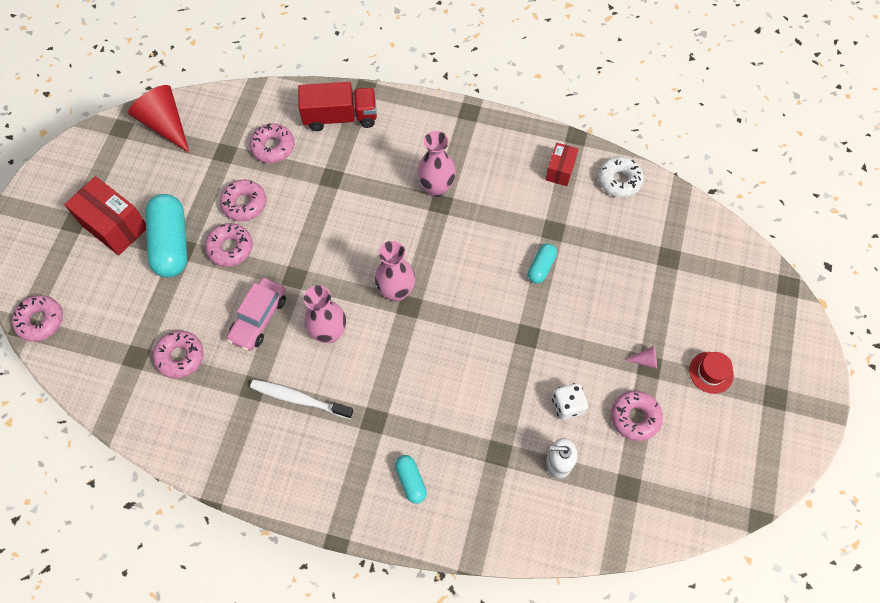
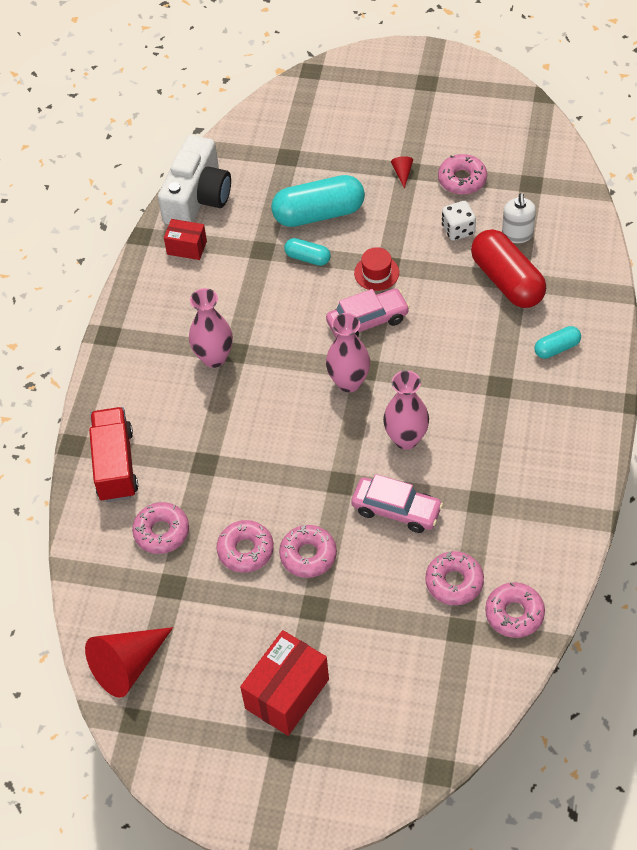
camera: 90 degrees left, 10 degrees down
(40, 321) = (428, 750): pink donut -> pink donut (514, 614)
(171, 243) = (307, 621): turquoise capsule -> turquoise capsule (318, 213)
(299, 399) = (486, 456): white toothbrush -> none
(462, 312) = (367, 321): none -> pink car
(498, 444) = (507, 281): none -> red capsule
(619, 180) = (197, 197): white donut -> white camera
(645, 360) = (402, 173): pink cone -> red cone
(711, 372) = (408, 126): red hat -> red hat (376, 273)

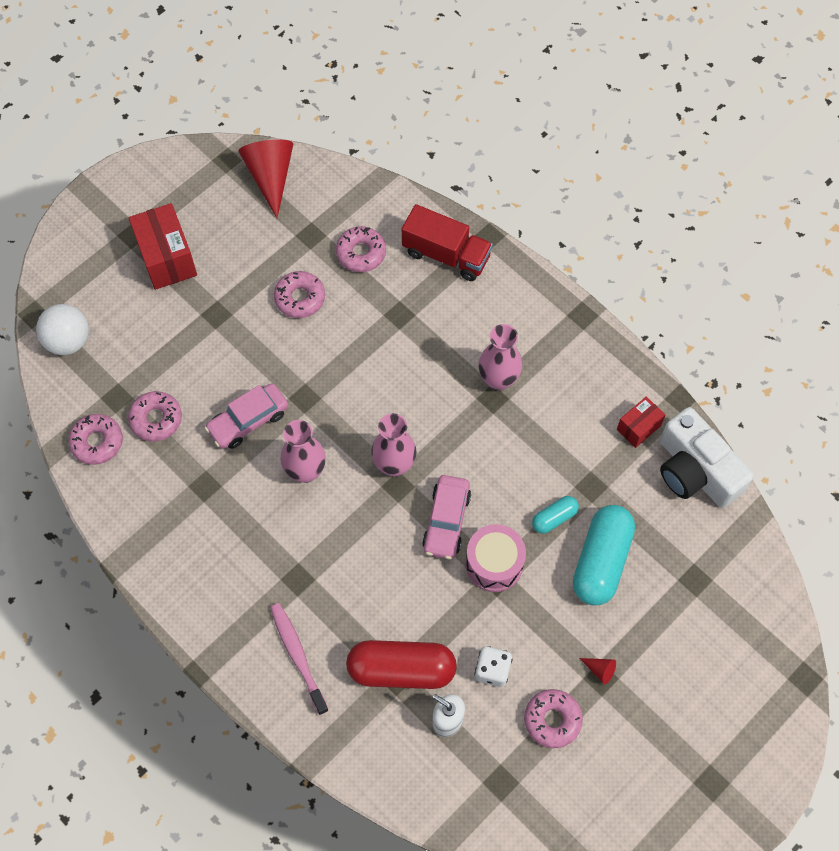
camera: 120 degrees right, 10 degrees up
(308, 555) = (261, 336): pink donut -> none
(376, 273) = (494, 564): red hat -> pink drum
(440, 715) = (68, 341): none -> white ball
(556, 348) = (298, 656): turquoise capsule -> pink toothbrush

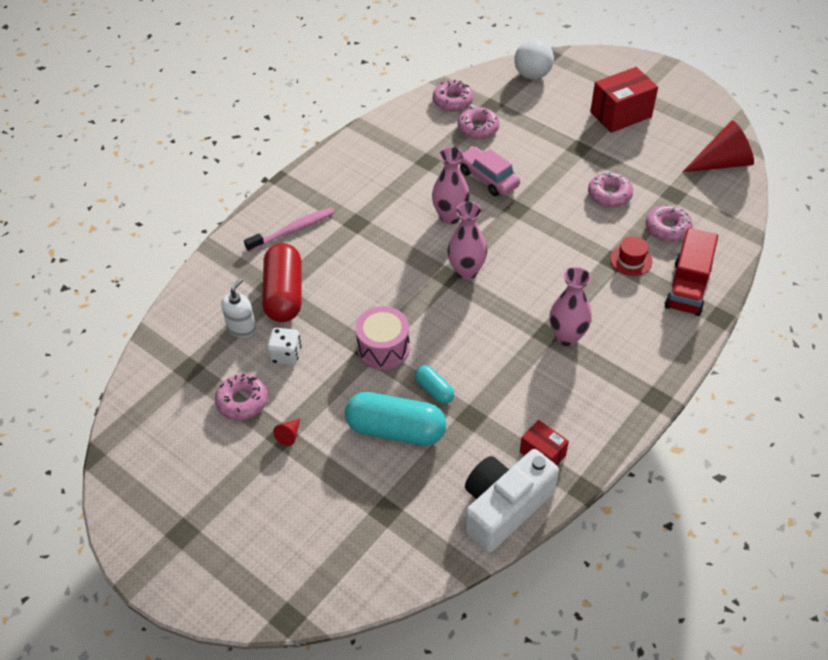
camera: 85 degrees right, 15 degrees down
(401, 298) = (631, 260): none -> red hat
(446, 521) = (419, 311): pink car -> none

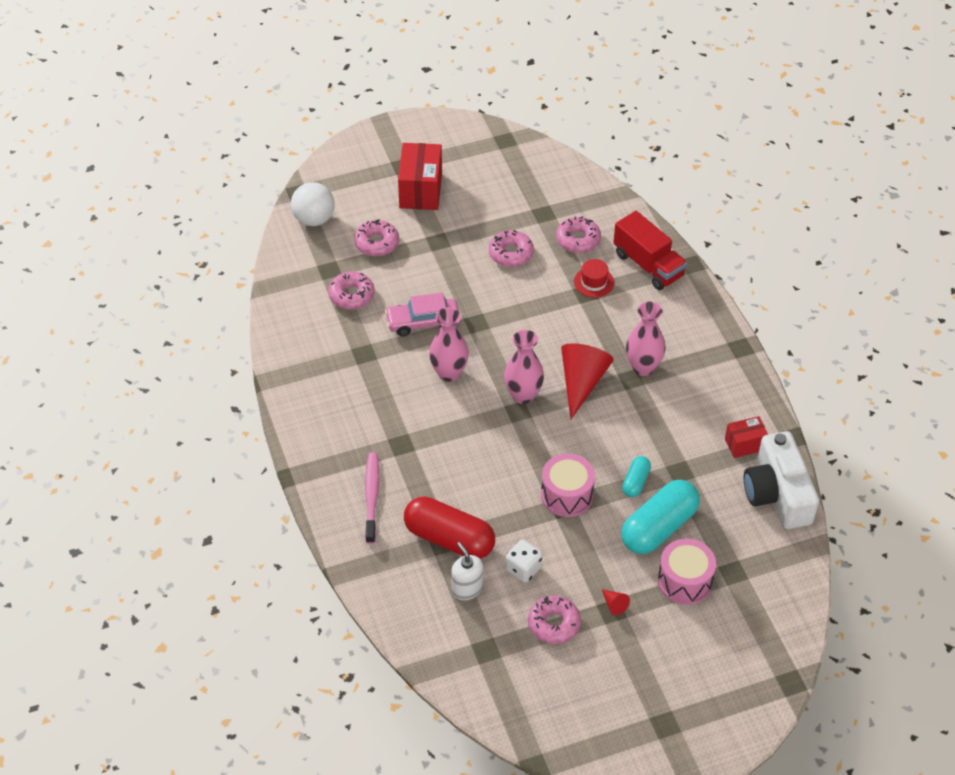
camera: 60 degrees left, 0 degrees up
(349, 477) = (685, 581): none -> pink drum
(434, 390) = (636, 482): turquoise capsule -> turquoise capsule turned 60 degrees counterclockwise
(453, 101) = (298, 294): pink donut -> pink donut (376, 243)
(722, 163) = (534, 163): red cone -> red cone (582, 382)

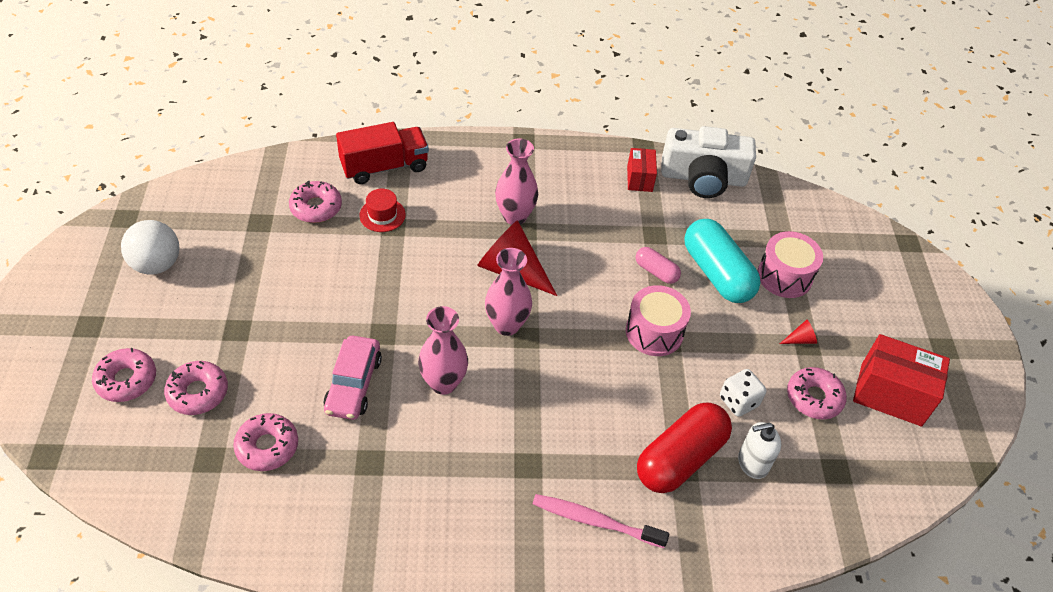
camera: 75 degrees left, 0 degrees up
(314, 219) = (108, 450): white ball -> white ball (157, 264)
(420, 190) = (143, 320): red box -> red box (891, 394)
(511, 253) = (299, 269): pink donut -> pink donut (126, 380)
(636, 482) = (656, 271): turquoise capsule -> pink capsule

